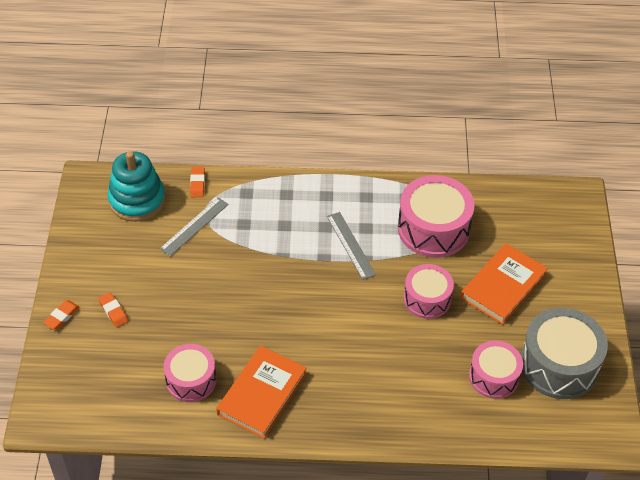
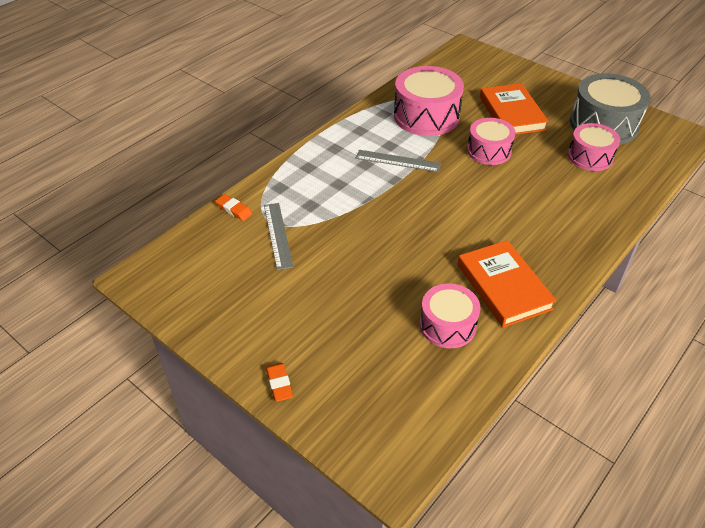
camera: 50 degrees left, 5 degrees down
(113, 311) = (314, 340): orange eraser -> none
(137, 200) = (204, 256): turquoise stacking toy -> none

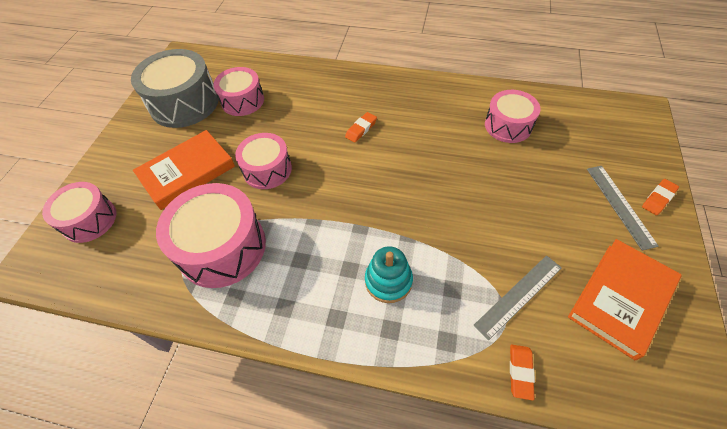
camera: 115 degrees left, 10 degrees up
(341, 178) = (388, 281): none -> turquoise stacking toy
(398, 161) = (325, 240): grey ruler -> grey ruler (620, 205)
(490, 70) = (89, 220): none -> pink drum
(503, 286) = (443, 109): orange book -> orange book (621, 299)
(506, 217) = (361, 129): none -> orange eraser

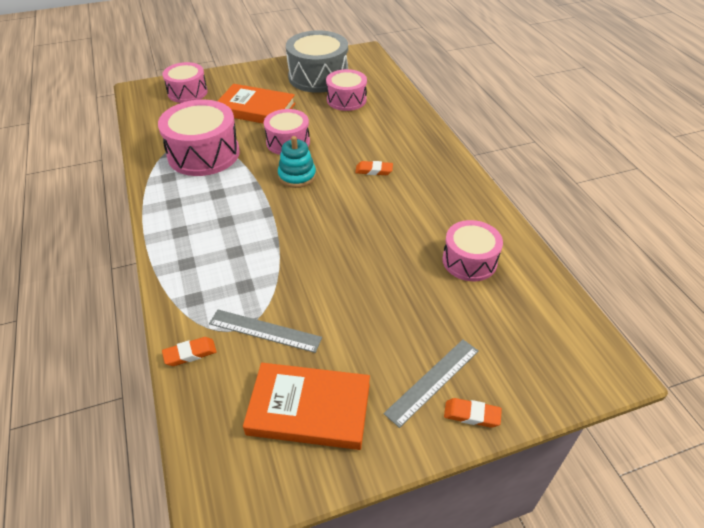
camera: 55 degrees right, 10 degrees down
(388, 281) = (229, 246): turquoise stacking toy -> turquoise stacking toy (297, 176)

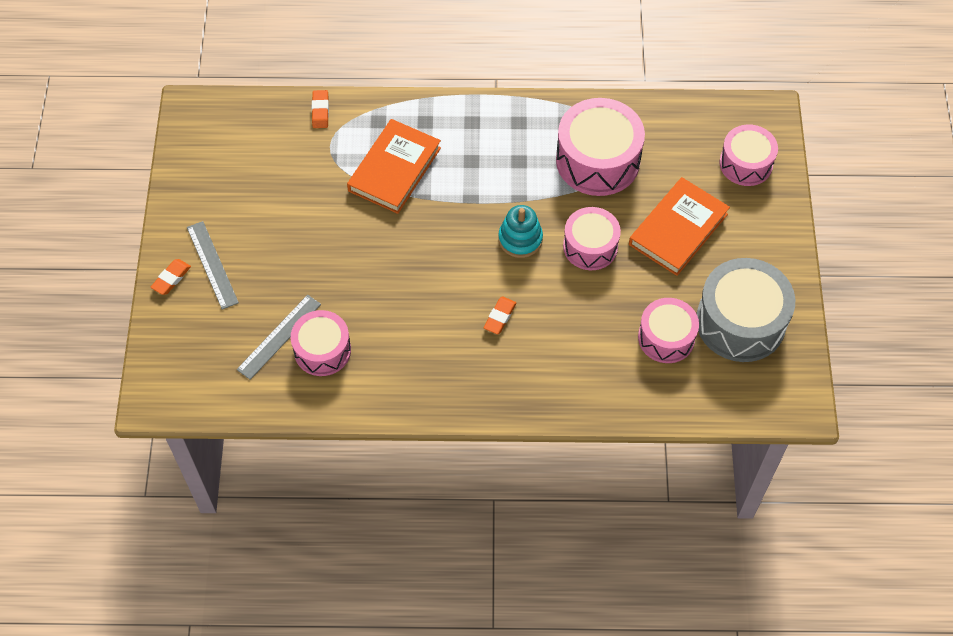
camera: 110 degrees right, 15 degrees up
(265, 330) = (319, 164): grey ruler -> grey ruler (279, 336)
(309, 409) = (231, 176): orange book -> orange book (394, 169)

